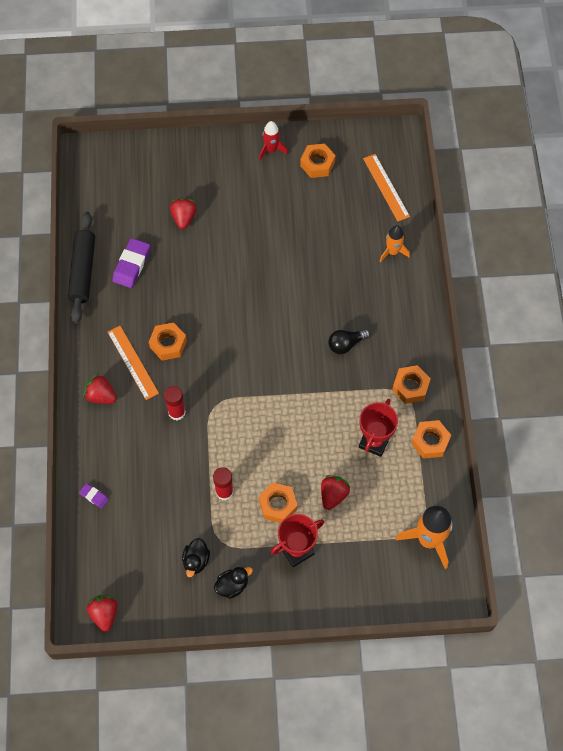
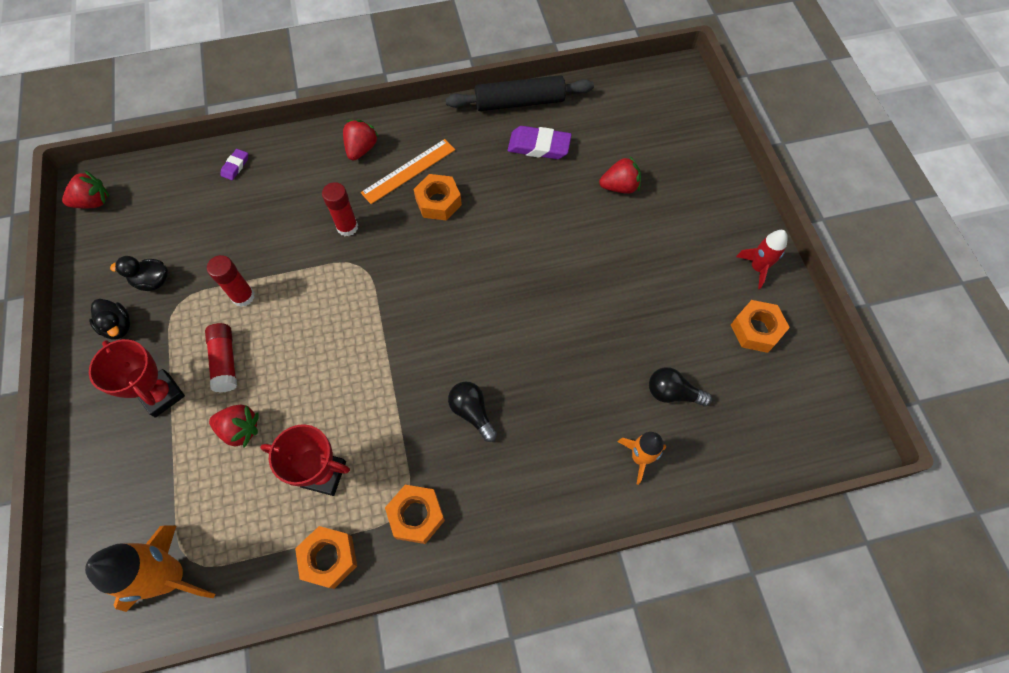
camera: 80 degrees right, 0 degrees up
(278, 505) = (225, 361): orange nut -> red glue stick
(353, 223) = (672, 393): none -> black light bulb
(386, 187) = (749, 431): orange ruler -> none

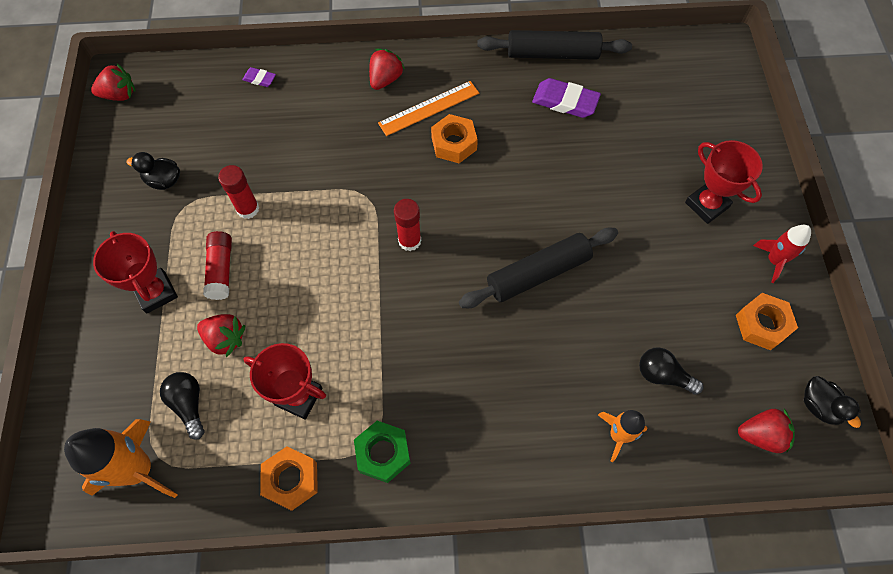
camera: 10 degrees right, 0 degrees up
(118, 326) = (125, 219): black duck -> black duck (819, 406)
(235, 166) = (259, 79): purple eraser -> purple eraser turned 75 degrees clockwise
(347, 227) = (359, 155): red glue stick -> red glue stick (409, 241)
(416, 515) = (383, 453): orange nut -> green nut
(472, 412) = (454, 360): black light bulb -> black light bulb (189, 404)
(539, 314) = (538, 273): none -> black rolling pin
(619, 187) = (642, 155): red strawberry -> red strawberry (760, 435)
(687, 225) = (706, 205): none -> red trophy

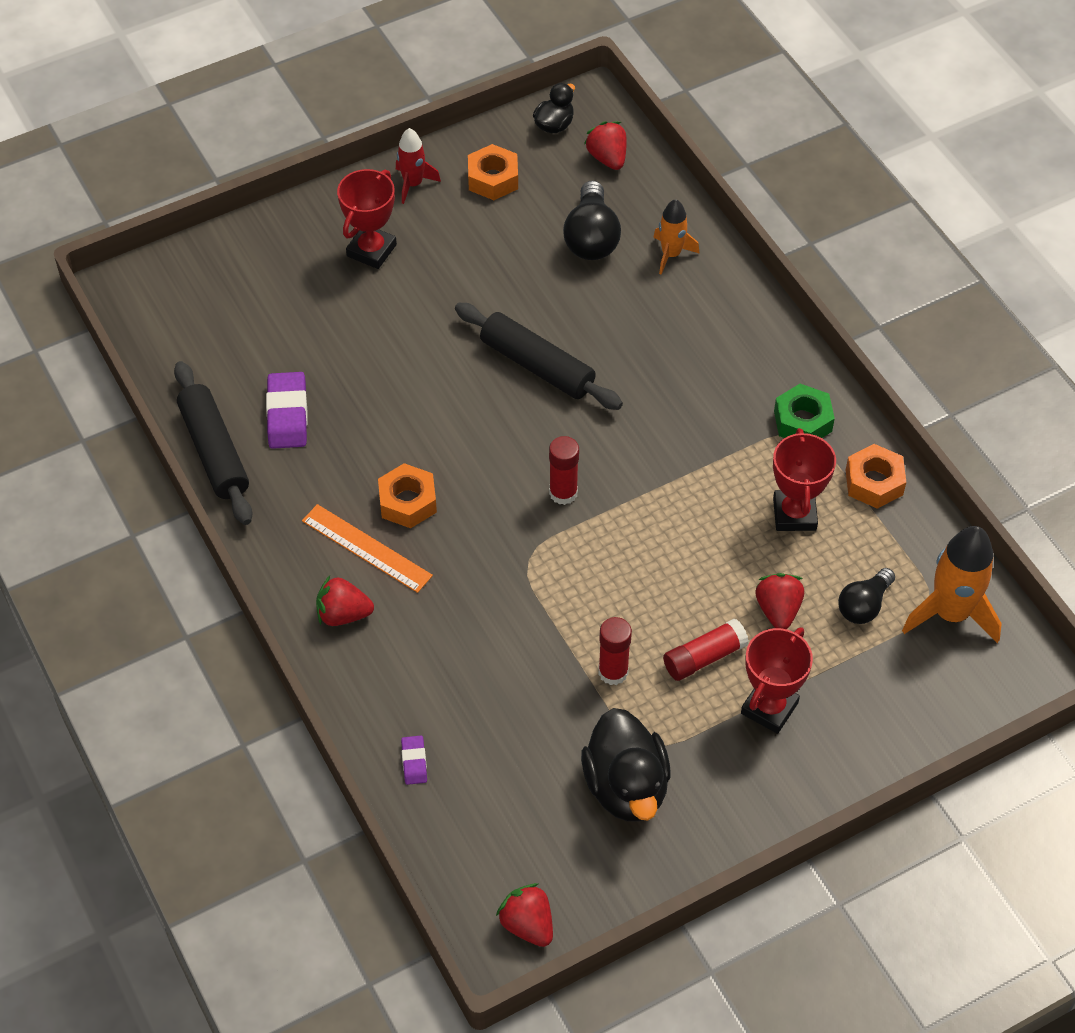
camera: 115 degrees left, 10 degrees down
(164, 180) = (626, 786): black duck -> black duck, size x1.86
(662, 375) = (591, 238): black light bulb -> black light bulb, size x1.52

